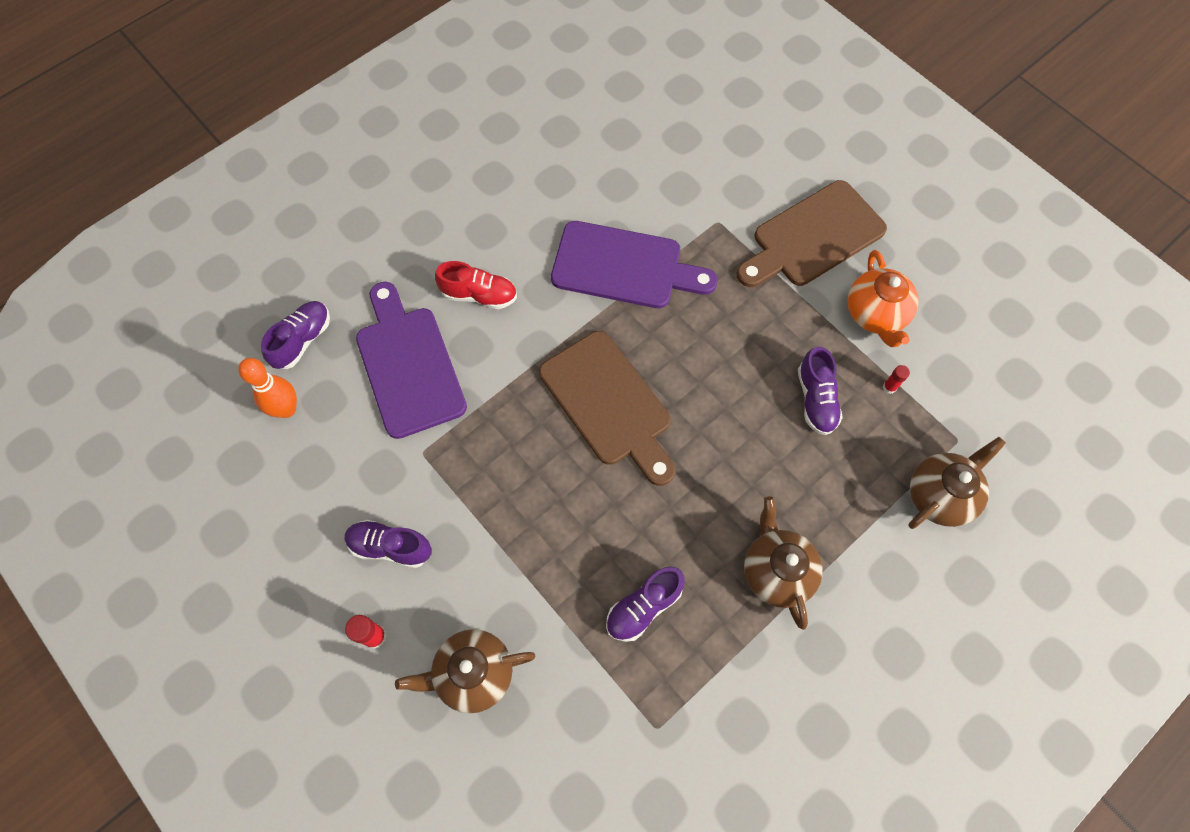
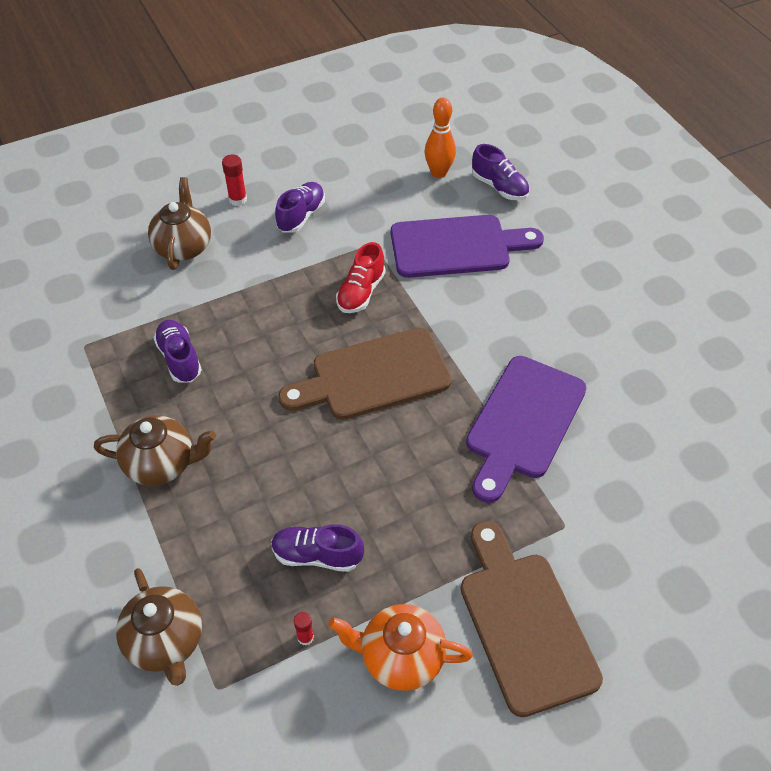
camera: 105 degrees right, 15 degrees down
(479, 295) = (516, 303): red shoe -> red shoe (361, 292)

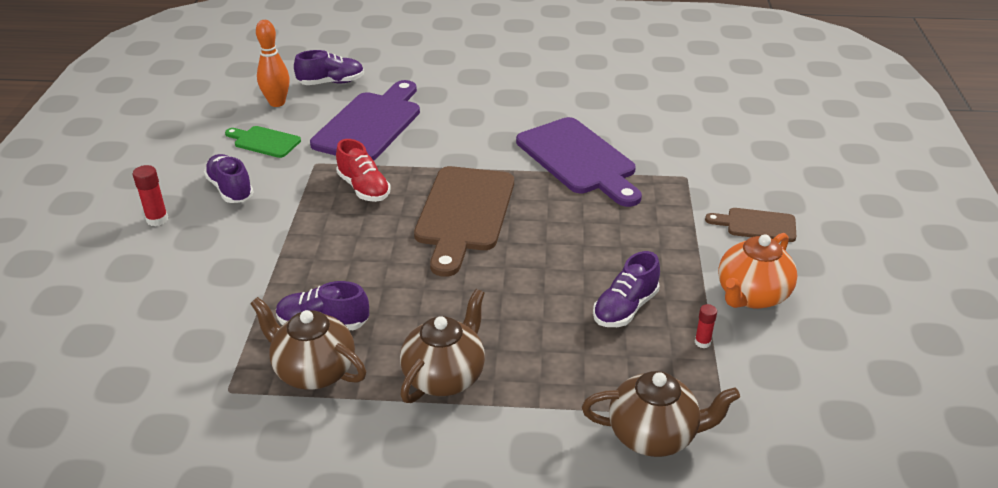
camera: 60 degrees left, 15 degrees down
(183, 247) = (175, 275): brown teapot -> brown teapot (313, 371)
(378, 197) = (264, 141): none -> green cutting board
(524, 623) = (756, 225): brown cutting board -> brown cutting board, size x0.52

